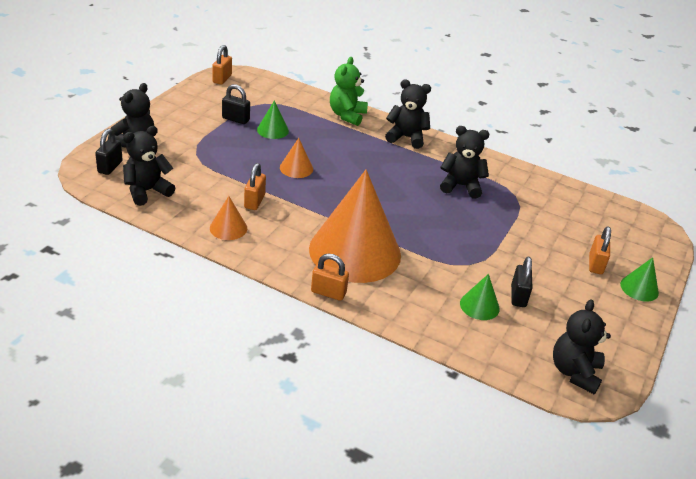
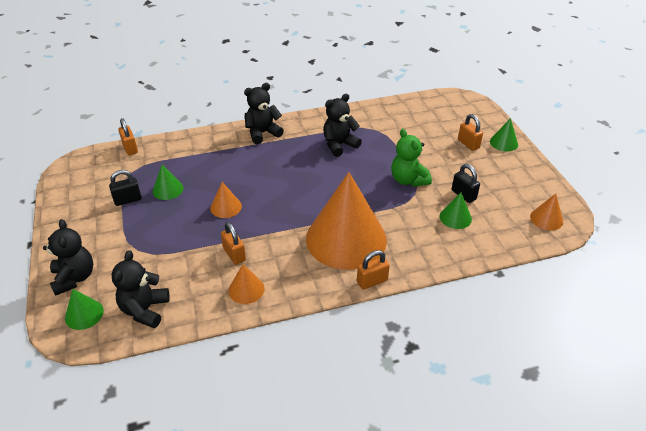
camera: 40 degrees left, 5 degrees up
(110, 167) = (84, 314): black padlock -> green cone
(222, 79) = (69, 174): orange padlock -> orange padlock (130, 148)
(347, 115) = (203, 142): green teddy bear -> green teddy bear (408, 180)
(574, 372) = (546, 219): black teddy bear -> orange cone

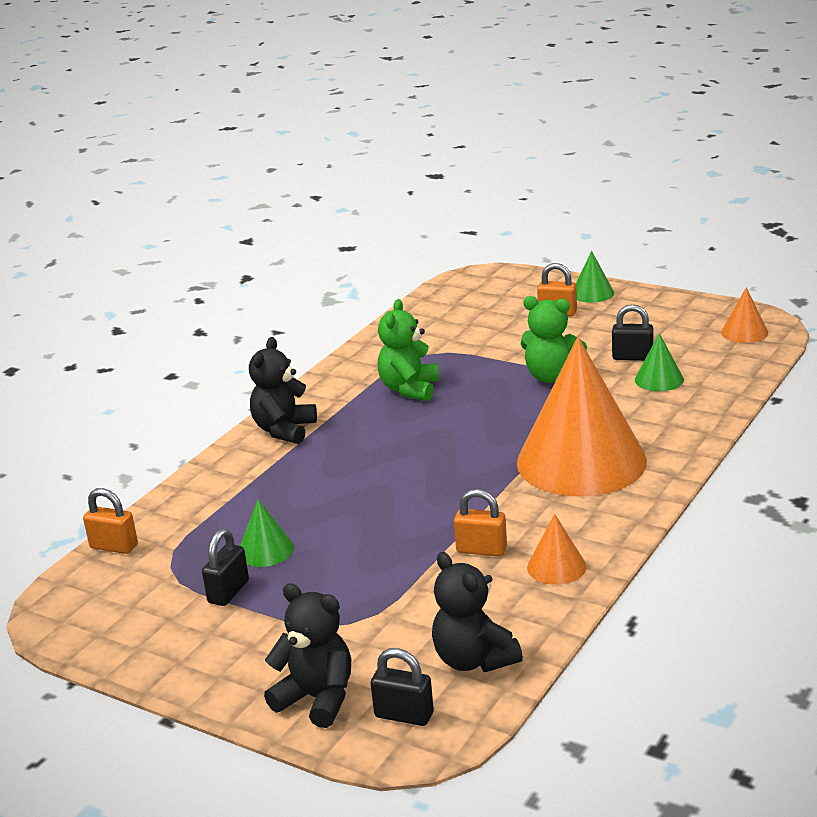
camera: 40 degrees left, 15 degrees down
(84, 314) = (404, 715): green cone -> black padlock
(226, 207) = (382, 519): orange cone -> none
(339, 145) = (410, 389): black teddy bear -> green teddy bear
(372, 281) = (674, 476): orange padlock -> none

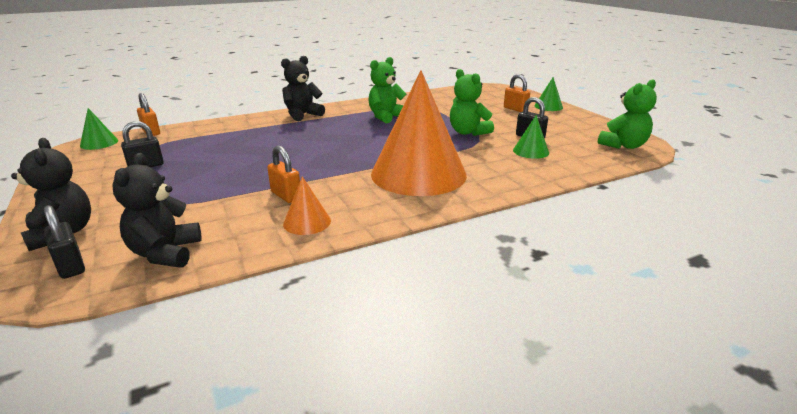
camera: 30 degrees right, 0 degrees up
(265, 550) = (197, 155): green cone -> green cone (99, 143)
(744, 332) = (623, 145): orange cone -> green teddy bear

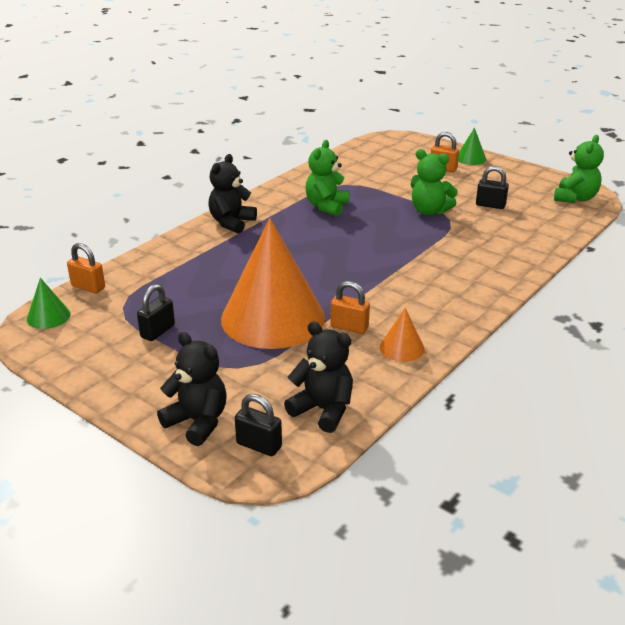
camera: 25 degrees left, 5 degrees up
(165, 253) = (323, 410): black teddy bear -> black teddy bear turned 150 degrees clockwise
(418, 174) = (437, 273): orange cone -> orange cone (273, 318)
(531, 151) = (506, 223): green cone -> none

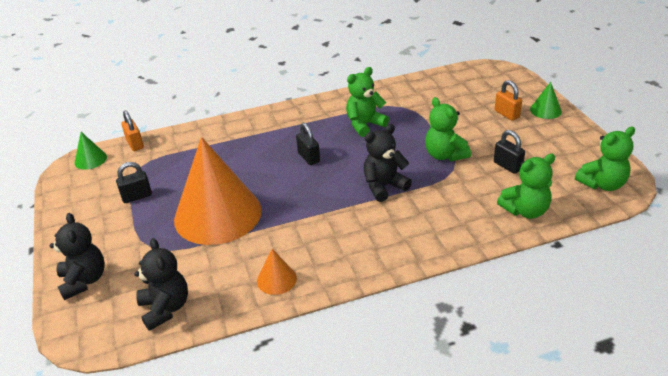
camera: 35 degrees right, 5 degrees up
(231, 223) = (279, 119): black teddy bear -> black teddy bear (384, 186)
(259, 445) = (97, 317): black padlock -> black padlock (309, 157)
(349, 327) = (260, 244): orange padlock -> none
(543, 232) = (525, 211): none -> green teddy bear

